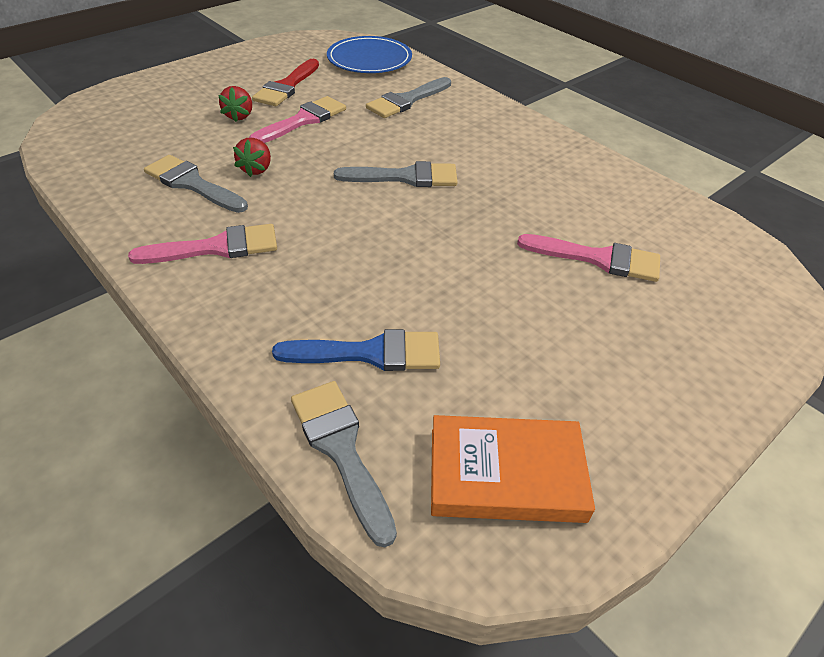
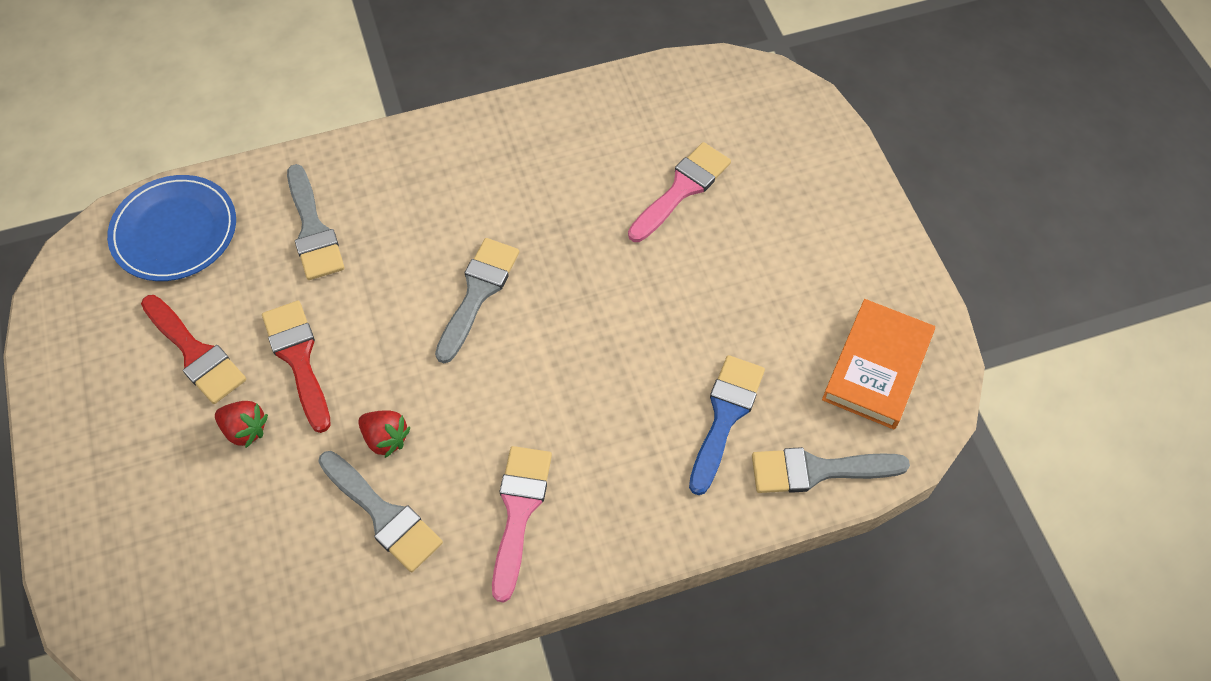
camera: 65 degrees left, 15 degrees up
(193, 184) = (383, 514): grey brush -> grey brush turned 105 degrees counterclockwise
(303, 120) = (298, 359): pink brush -> red brush

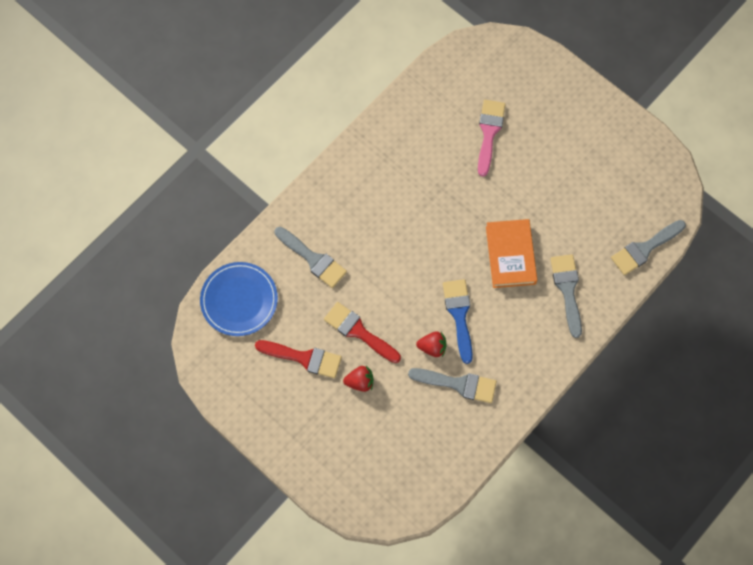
camera: 30 degrees left, 10 degrees up
(477, 293) = (424, 247): grey brush -> grey brush (567, 290)
(519, 512) = (521, 346): pink brush -> none
(725, 417) = (586, 245): blue brush -> blue brush (459, 315)
(877, 367) = (642, 180): orange book -> orange book (510, 255)

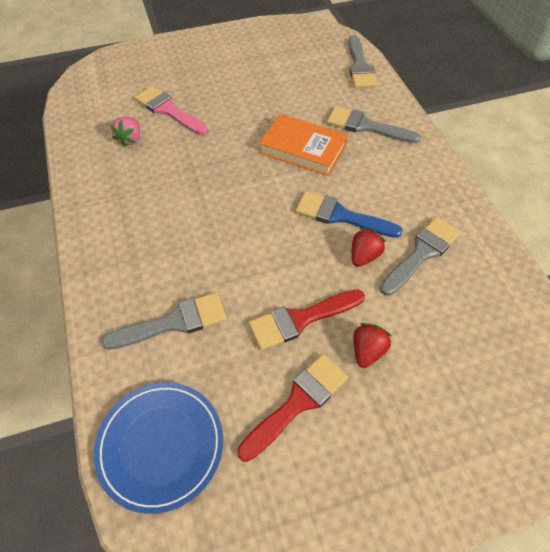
camera: 60 degrees left, 15 degrees down
(441, 127) = (130, 139): none -> pink strawberry

